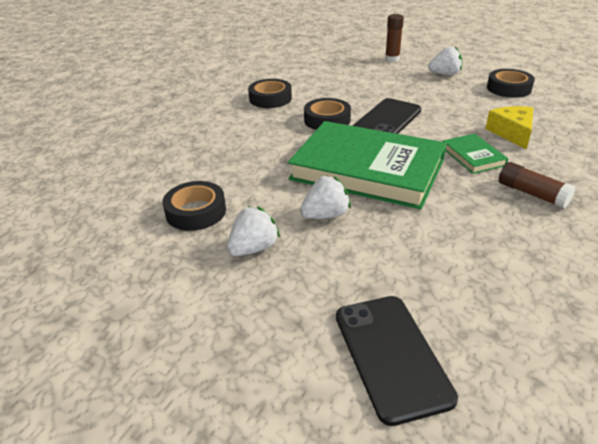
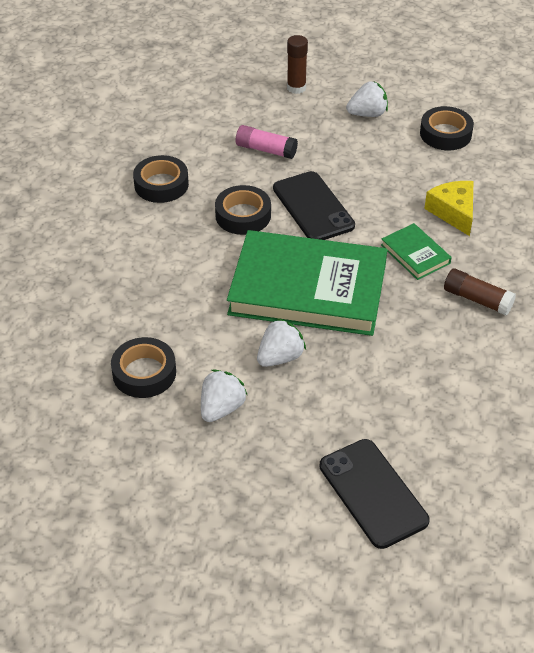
camera: 15 degrees left, 10 degrees up
(358, 87) = (266, 150): none -> pink glue stick
(387, 120) = (313, 207): black phone -> black phone turned 45 degrees counterclockwise

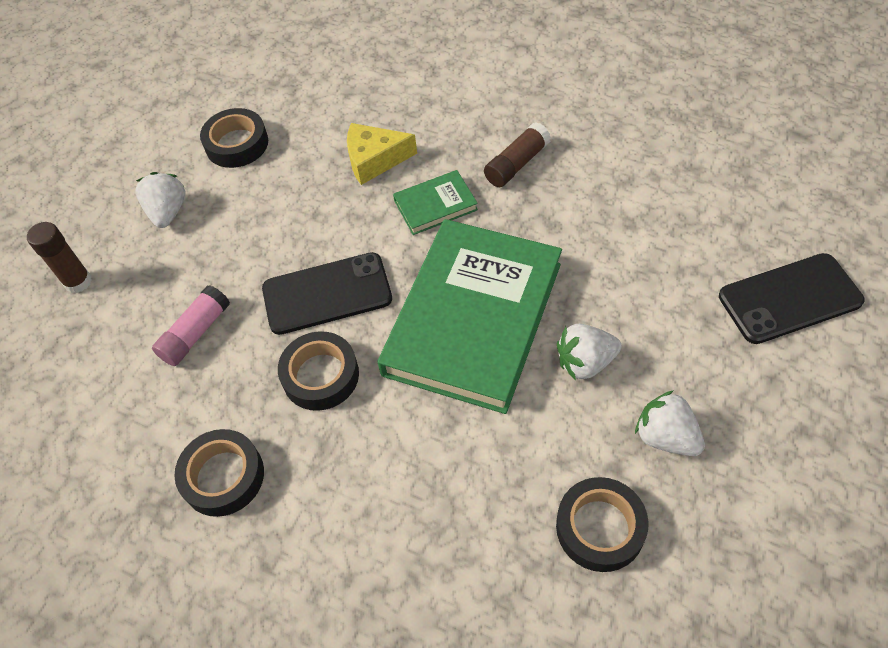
camera: 75 degrees left, 10 degrees up
(280, 357) = (585, 362): white strawberry -> white strawberry turned 75 degrees counterclockwise

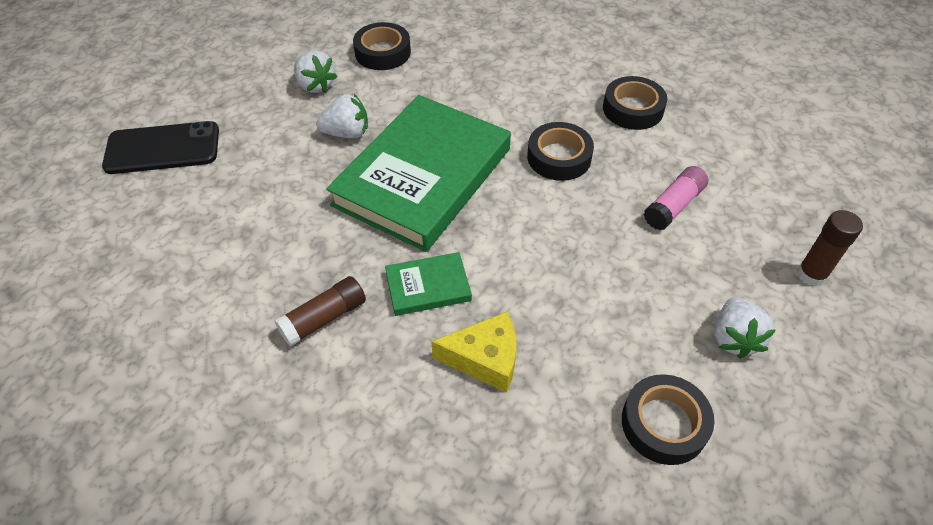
camera: 175 degrees left, 5 degrees down
(327, 294) = (550, 218): black phone -> none

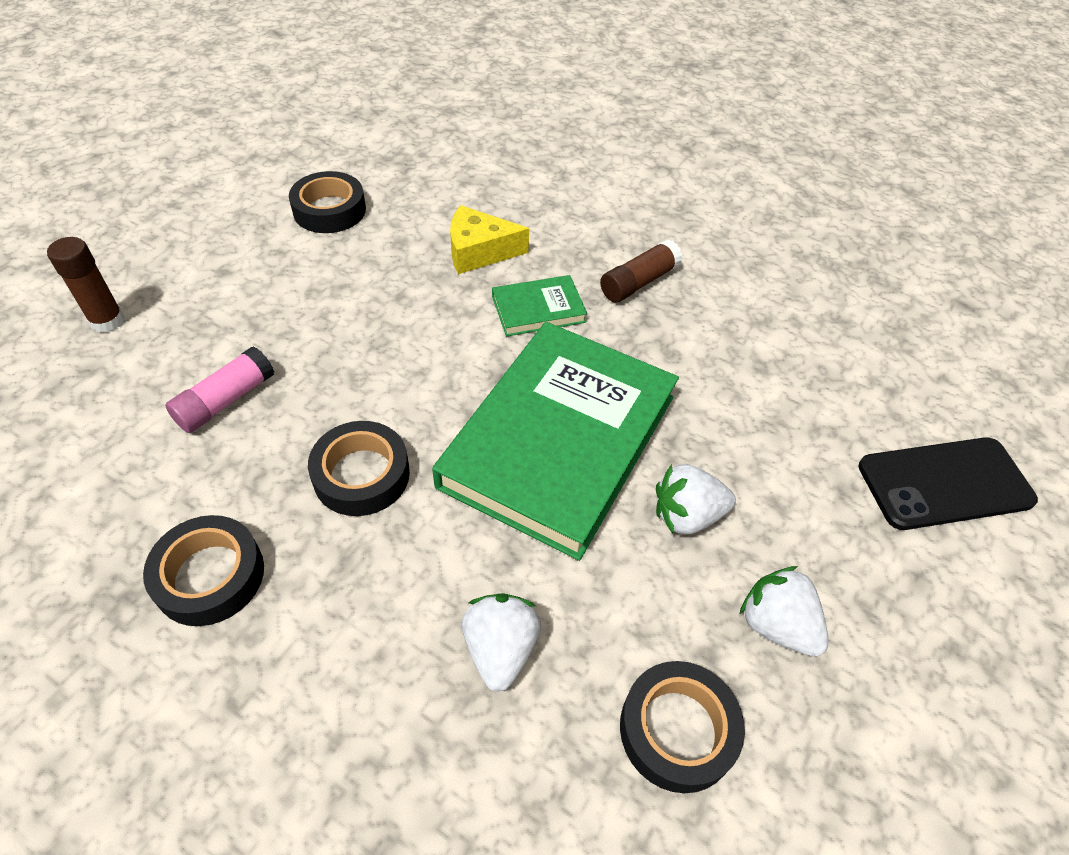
camera: 175 degrees right, 0 degrees up
(734, 338) = (233, 265): white strawberry -> white strawberry (500, 649)

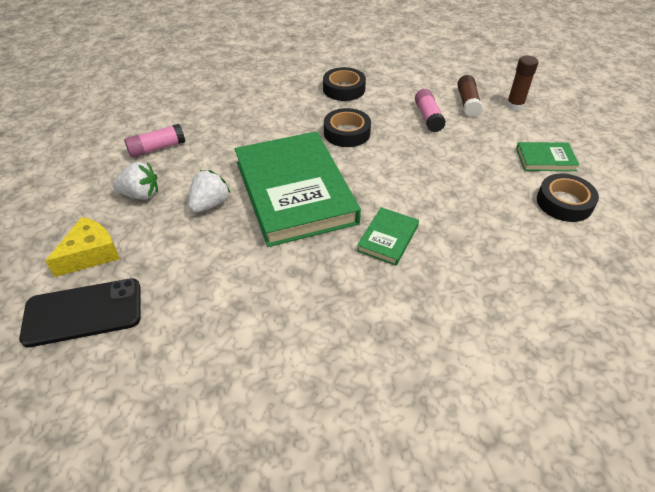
camera: 135 degrees right, 5 degrees down
(246, 248) = (545, 159): none -> green book
(479, 251) = (466, 244): yellow cheese -> yellow cheese (90, 254)
(500, 649) = (235, 129): white strawberry -> none
(638, 282) = (364, 301): brown glue stick -> brown glue stick (467, 102)
(677, 730) = (157, 148): black tape -> pink glue stick
(944, 483) = (83, 312): black phone -> black phone turned 45 degrees clockwise

